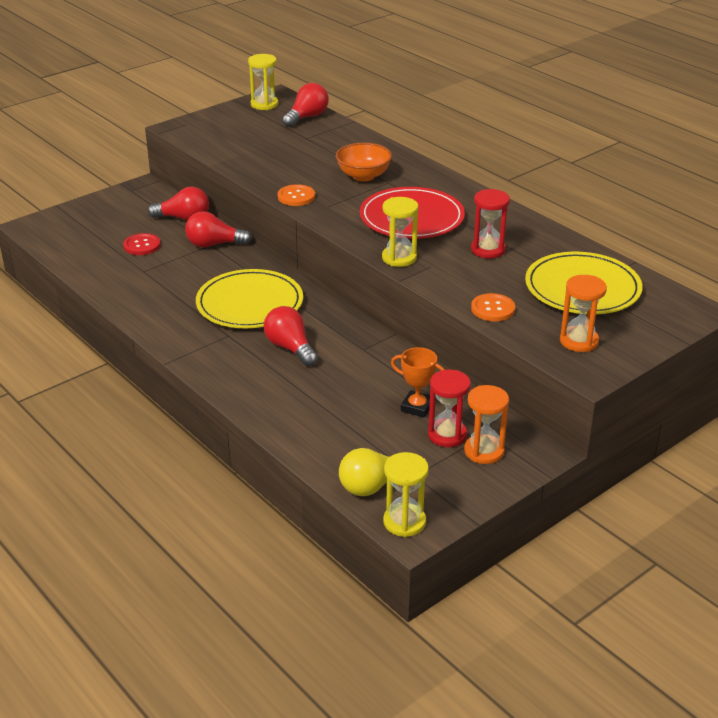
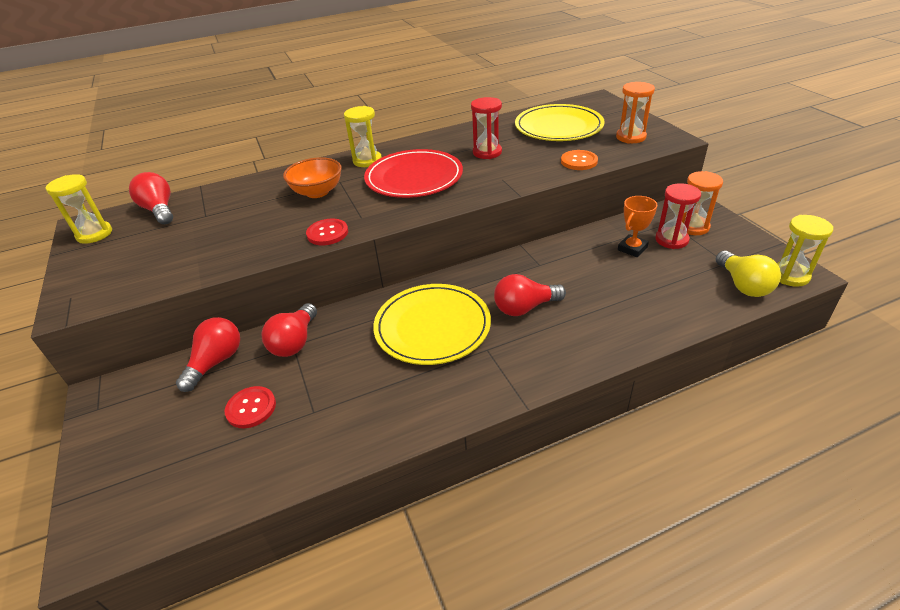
camera: 70 degrees left, 5 degrees up
(296, 196) = (327, 233): orange button -> red button
(399, 258) = (481, 191): yellow hourglass -> yellow hourglass (367, 161)

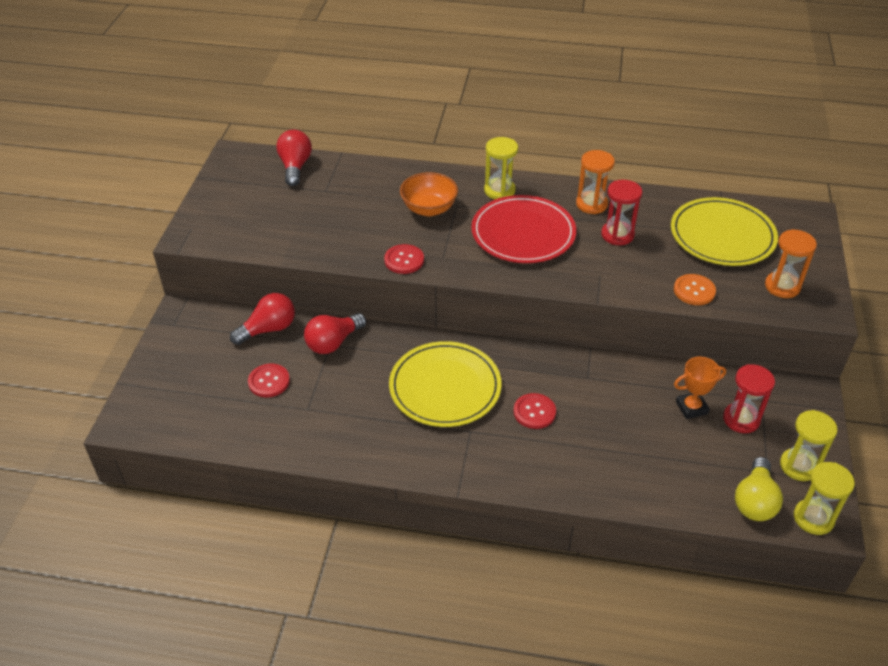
camera: 30 degrees right, 5 degrees up
(94, 234) = (236, 170): yellow hourglass -> yellow hourglass (799, 466)
(525, 308) = (534, 412): red light bulb -> red button
(692, 227) = (780, 417): orange hourglass -> orange hourglass (591, 204)

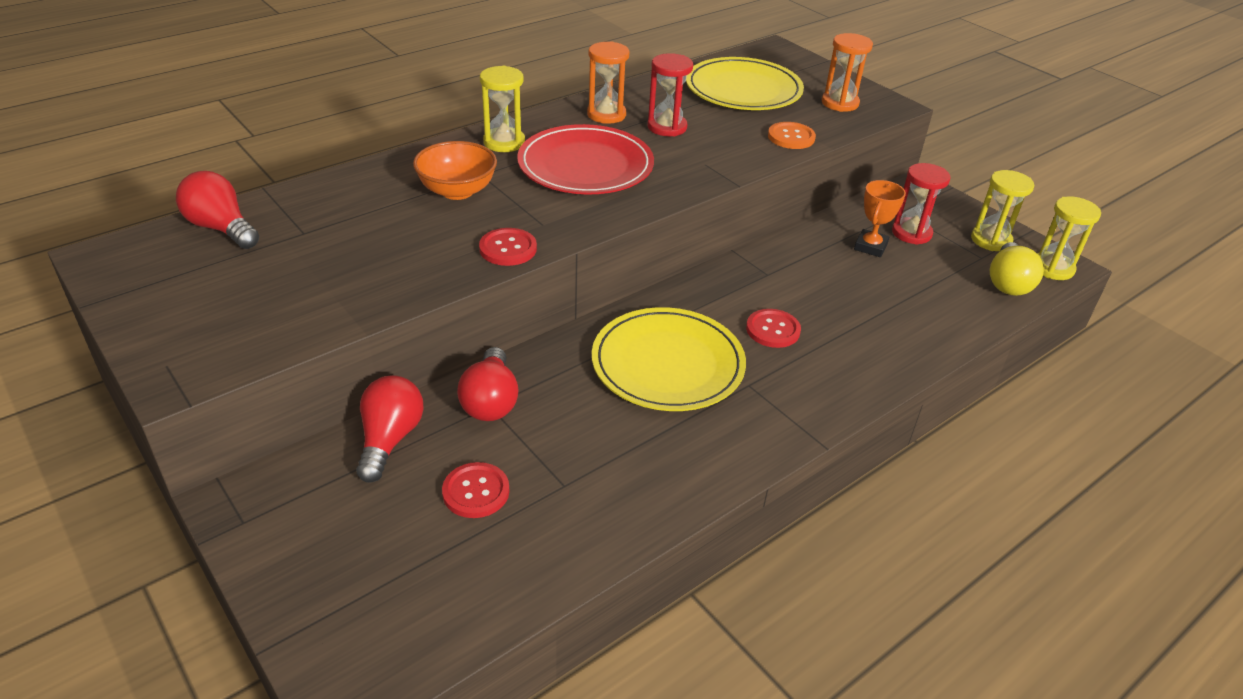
camera: 50 degrees left, 5 degrees down
(754, 501) = (1008, 283): yellow light bulb -> yellow light bulb turned 45 degrees clockwise

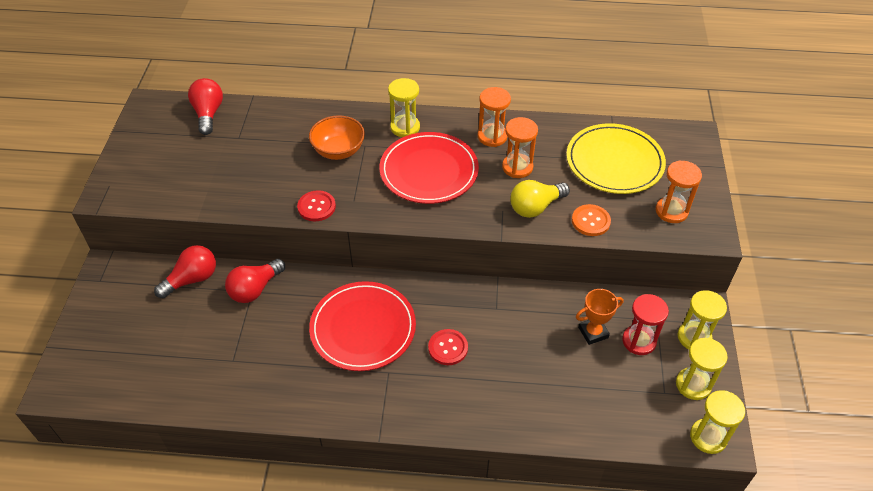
camera: 45 degrees right, 10 degrees up
(476, 492) = (194, 334): red button -> none
(667, 127) = (517, 167): red hourglass -> orange hourglass
(668, 364) = (363, 328): yellow plate -> red plate
(943, 208) = (694, 337): none -> yellow hourglass
(1008, 283) = (654, 424): yellow light bulb -> yellow light bulb (535, 207)

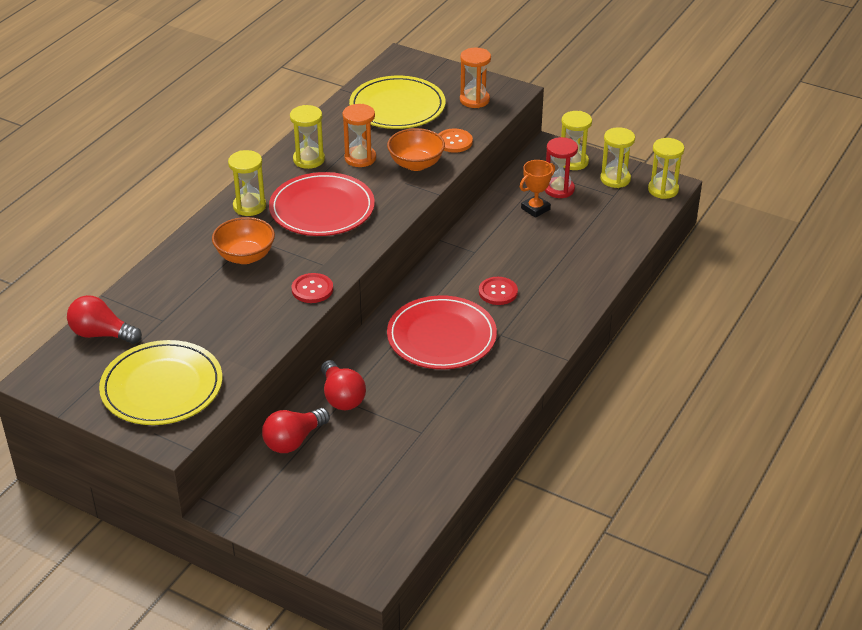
camera: 65 degrees left, 10 degrees down
(161, 169) = (162, 387): none -> yellow plate
(192, 279) = (294, 441): red light bulb -> red light bulb turned 120 degrees counterclockwise
(492, 136) = (309, 160): orange hourglass -> yellow hourglass
(535, 207) = (416, 164): yellow light bulb -> orange bowl
(593, 332) = (535, 209): orange trophy -> orange trophy turned 45 degrees clockwise

